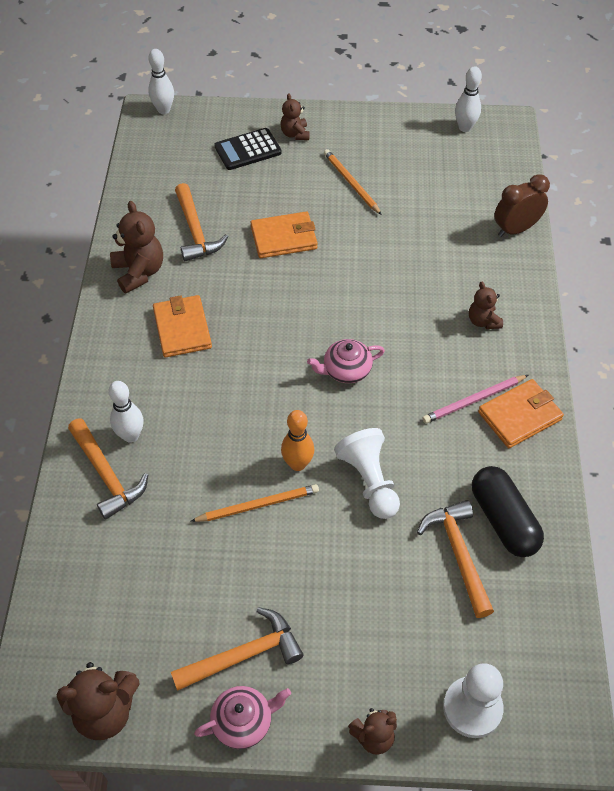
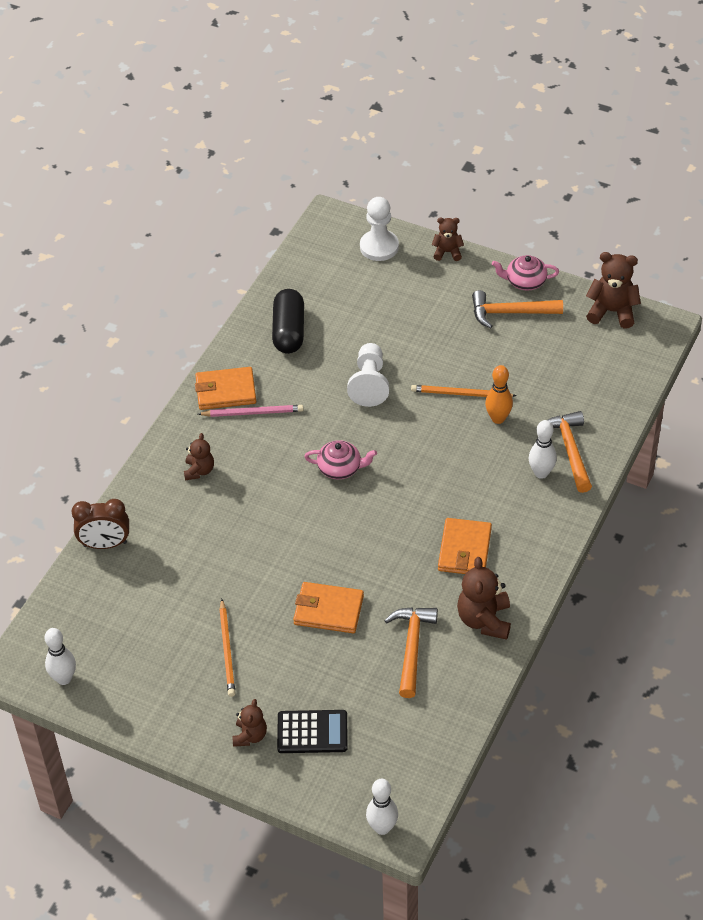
camera: 155 degrees left, 5 degrees down
(297, 464) = (417, 411): orange bowling pin -> orange bowling pin (498, 418)
(458, 554) = (334, 322): orange hammer -> none

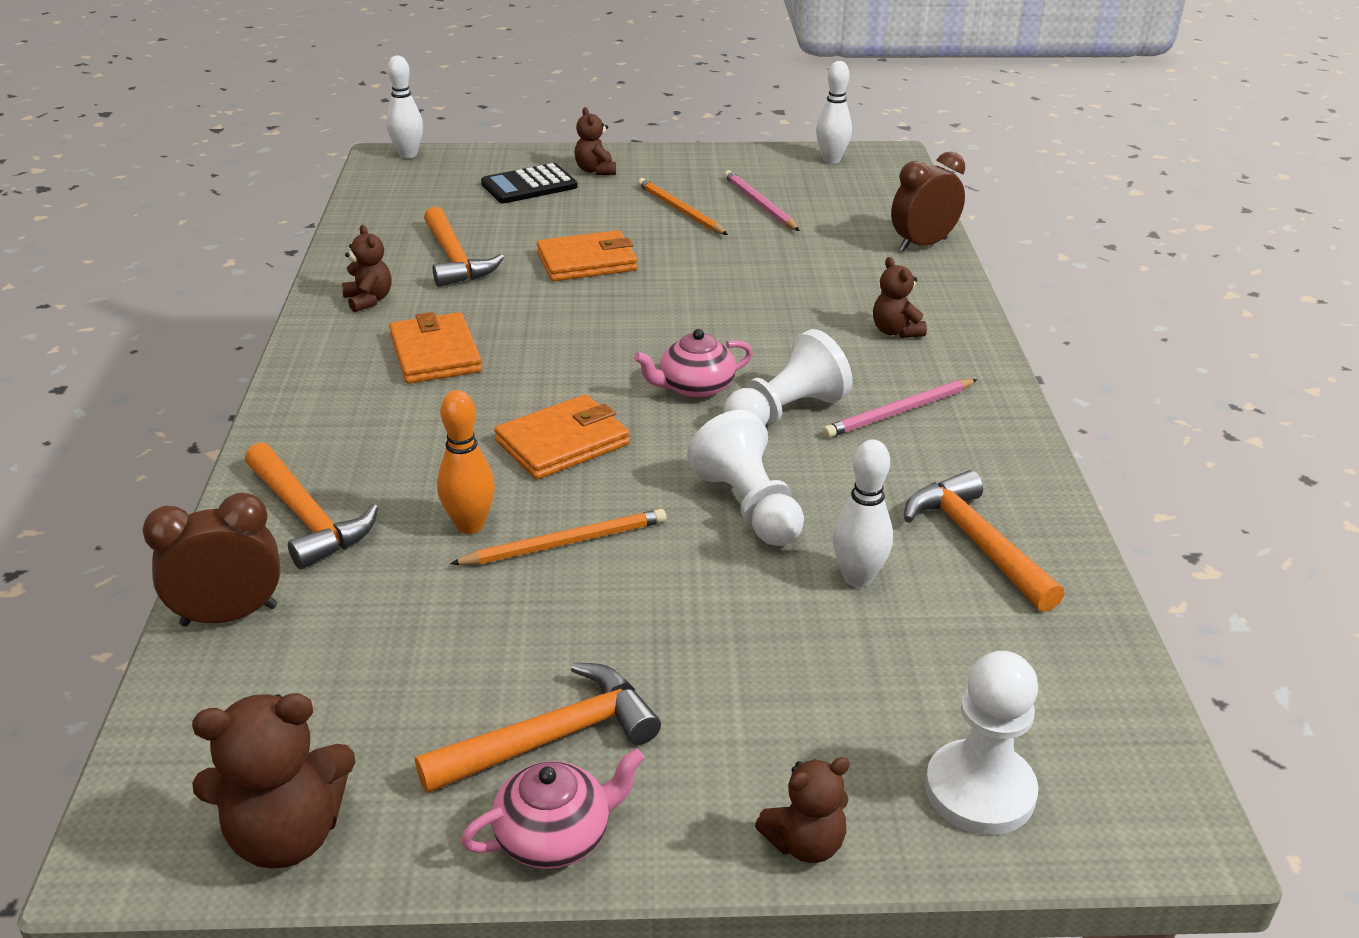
camera: 150 degrees right, 15 degrees down
(167, 636) = (759, 204): none -> pink pencil
(226, 391) = (974, 425): orange wallet -> orange wallet (562, 443)
(289, 331) = (977, 543): black capsule -> orange hammer
(308, 433) = (785, 413): none -> white pawn
(484, 620) = (369, 300): brown teddy bear -> brown teddy bear, size x0.61
(541, 473) = (350, 471): white bowling pin -> white bowling pin (858, 578)
(615, 407) = (229, 615): none -> brown clock

